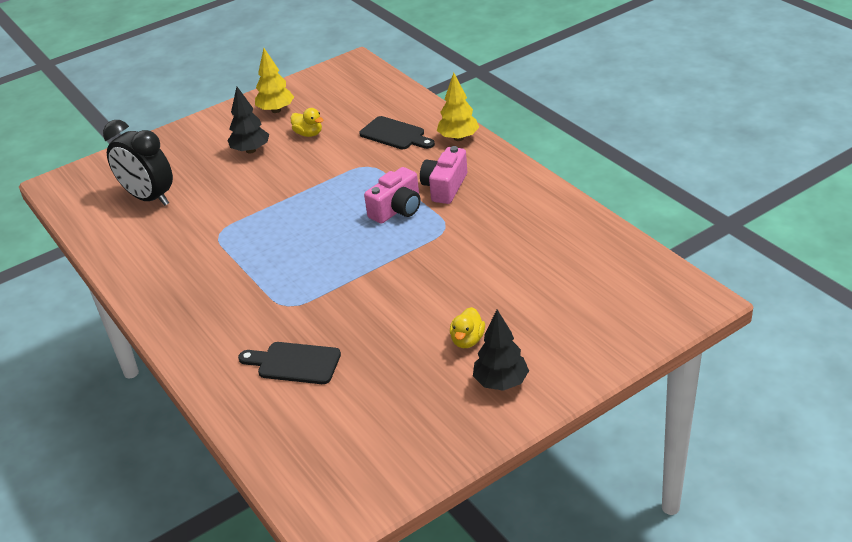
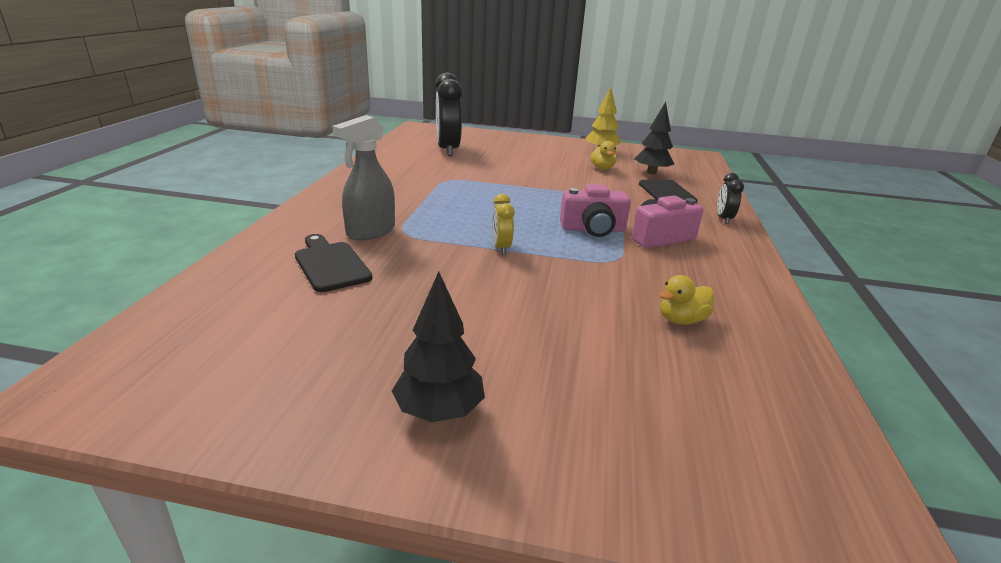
camera: 40 degrees right, 10 degrees down
(251, 150) = (549, 159): black tree -> black tree (651, 173)
(265, 322) = (370, 232): none -> grey spray bottle
(369, 269) = (501, 248): none -> yellow clock
(458, 138) = (723, 219): yellow tree -> black clock
(467, 340) = (480, 347): yellow duck -> yellow duck (681, 320)

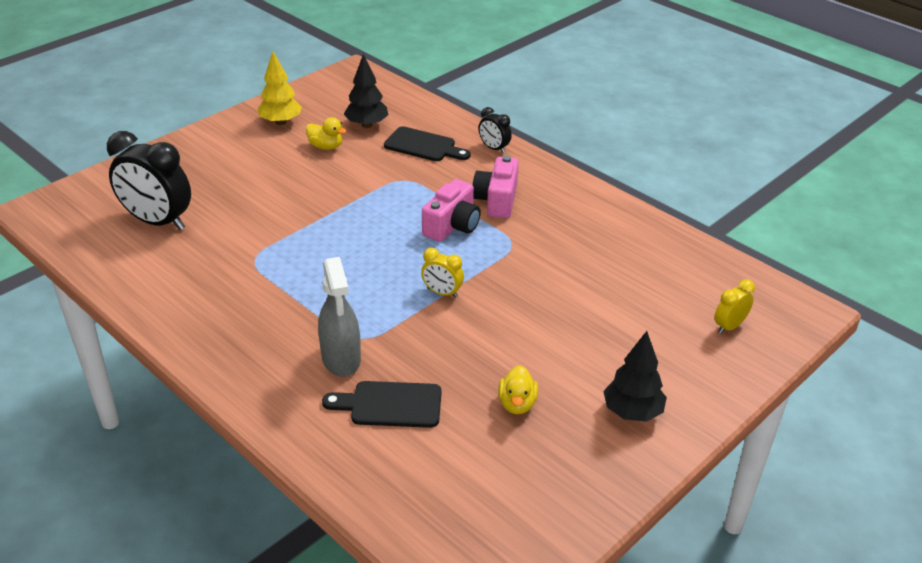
camera: 55 degrees left, 10 degrees up
(681, 320) = (612, 260): yellow duck -> yellow duck (517, 404)
(705, 454) = (729, 326): none -> yellow clock

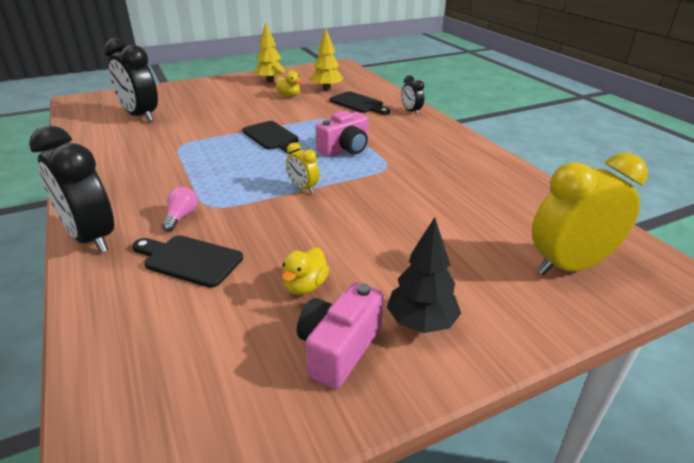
camera: 20 degrees right, 5 degrees down
(268, 406) = (91, 238): none -> black clock
(341, 359) = (181, 217): grey spray bottle -> pink light bulb
(356, 224) = (272, 137): none -> black cutting board
(367, 125) = (327, 89): black tree -> yellow tree
(497, 200) = (392, 139): pink camera -> pink camera (339, 348)
(729, 326) = (569, 266): yellow clock -> yellow clock, size x2.06

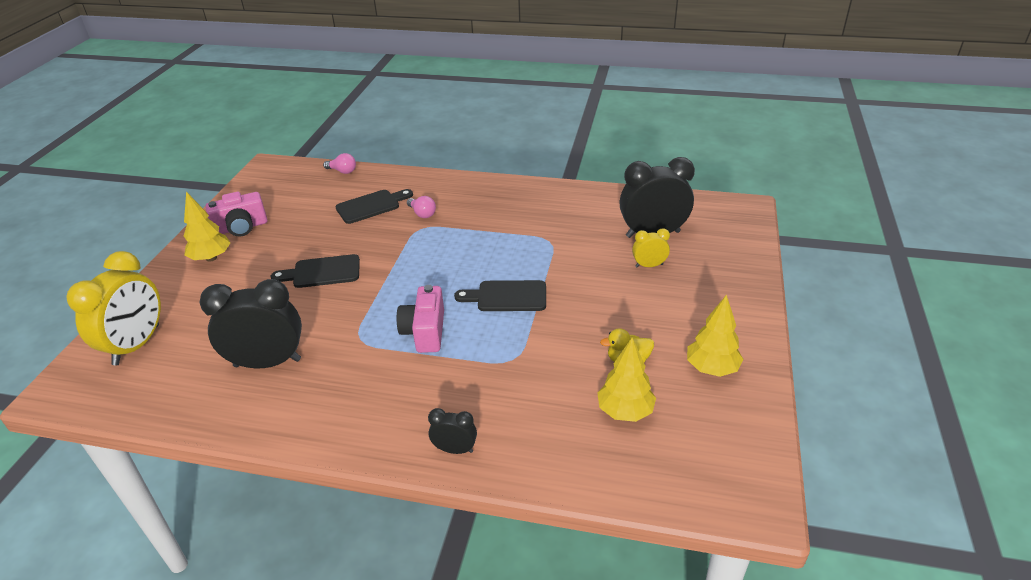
camera: 130 degrees right, 5 degrees up
(91, 238) = (440, 181): black clock -> black clock (267, 363)
(96, 347) = (342, 171): none -> pink light bulb
(303, 188) = (389, 275): yellow clock -> yellow clock (649, 265)
(305, 286) = (292, 234): yellow duck -> none
(339, 348) = (241, 227): pink camera -> pink camera turned 90 degrees clockwise
(358, 103) = (535, 412): black cutting board -> black cutting board (322, 272)
(421, 323) = (211, 258): black tree -> yellow tree

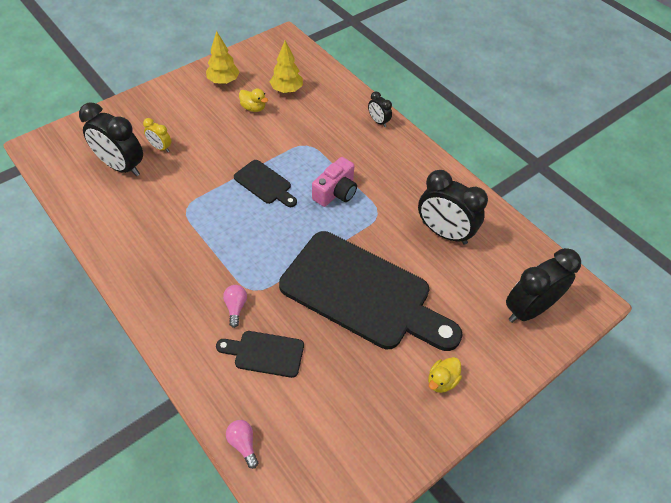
camera: 145 degrees left, 15 degrees up
(137, 345) = (528, 309): yellow clock -> black clock
(211, 258) = (442, 381): yellow tree -> yellow duck
(241, 227) = (396, 412): pink camera -> none
(322, 272) = (362, 293): black cutting board -> black cutting board, size x2.27

